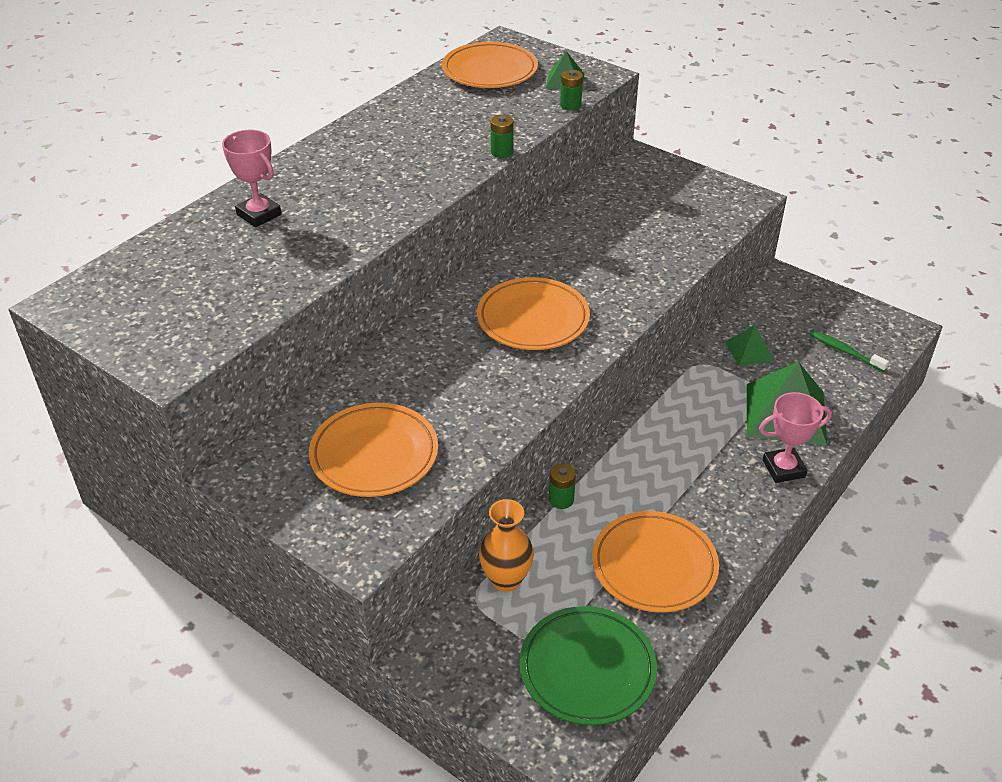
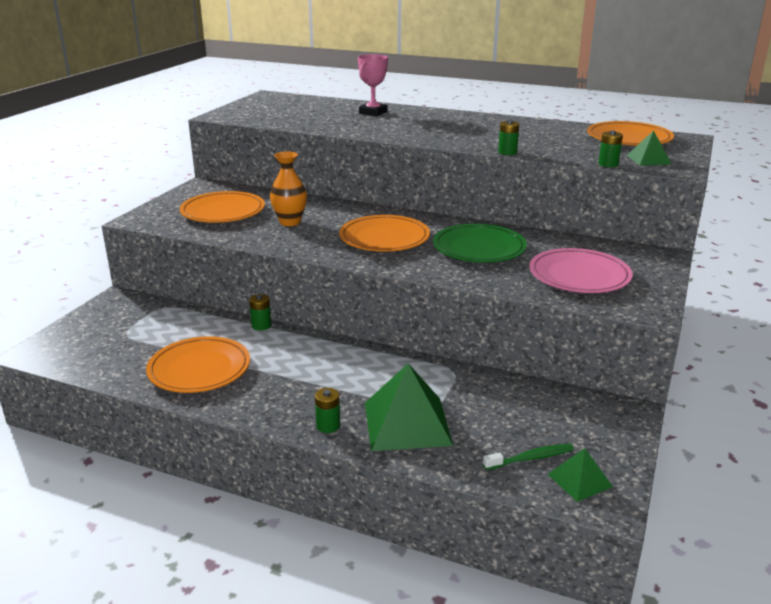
camera: 75 degrees right, 15 degrees down
(506, 579) = (181, 315): orange vase -> orange vase (290, 222)
(587, 669) = (102, 352): green plate -> green plate (479, 248)
(672, 214) = (579, 276): none -> pink plate
(749, 351) = (490, 396): green pyramid -> green pyramid (579, 480)
(783, 469) = (328, 425): pink trophy -> green battery
(844, 351) = (531, 458): green toothbrush -> green toothbrush turned 45 degrees clockwise

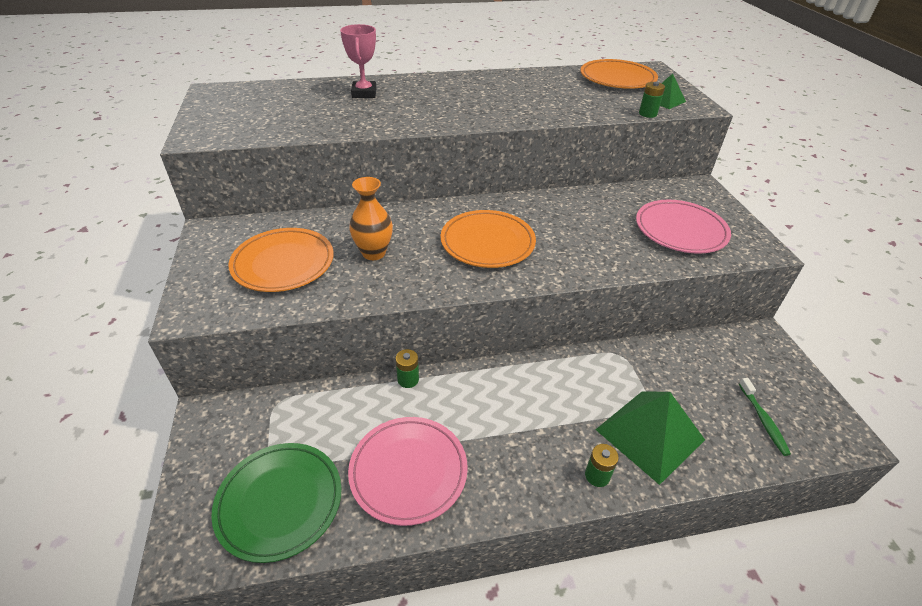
camera: 35 degrees left, 15 degrees up
(199, 369) = (408, 471): orange plate -> pink plate
(479, 248) = (576, 226): green plate -> green plate (280, 502)
(507, 152) = (557, 119): green battery -> none
(531, 458) = (763, 420): green toothbrush -> green toothbrush turned 135 degrees clockwise
(579, 480) = (811, 424): green pyramid -> none

